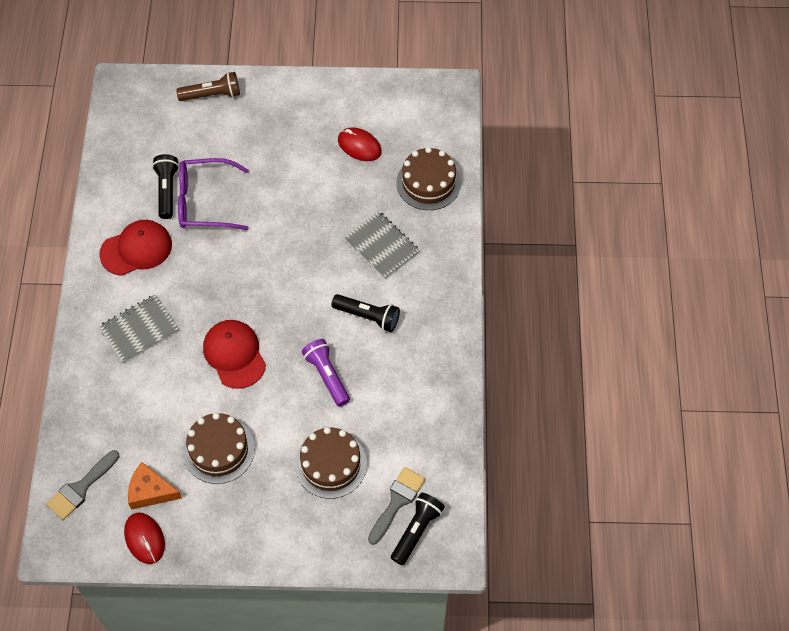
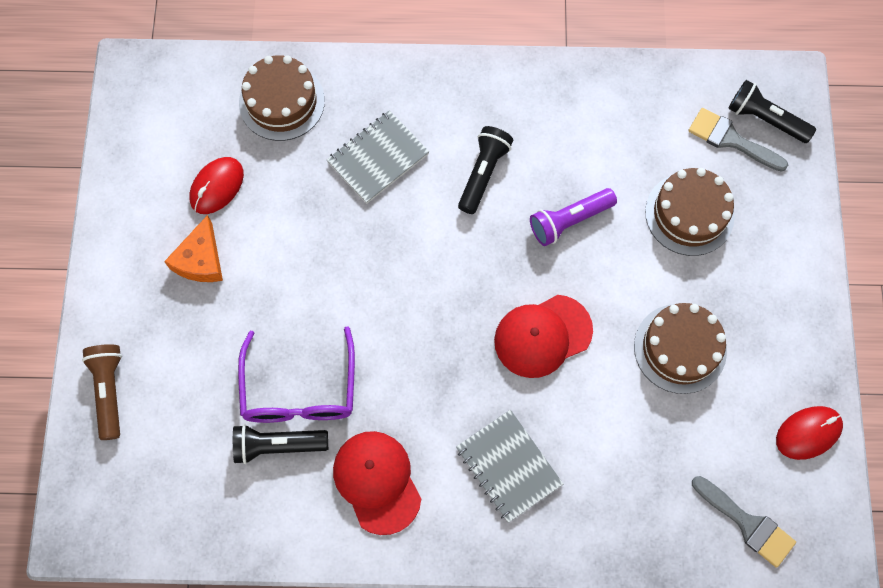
camera: 90 degrees left, 10 degrees up
(150, 491) = (744, 431): orange cheese -> orange cheese (200, 260)

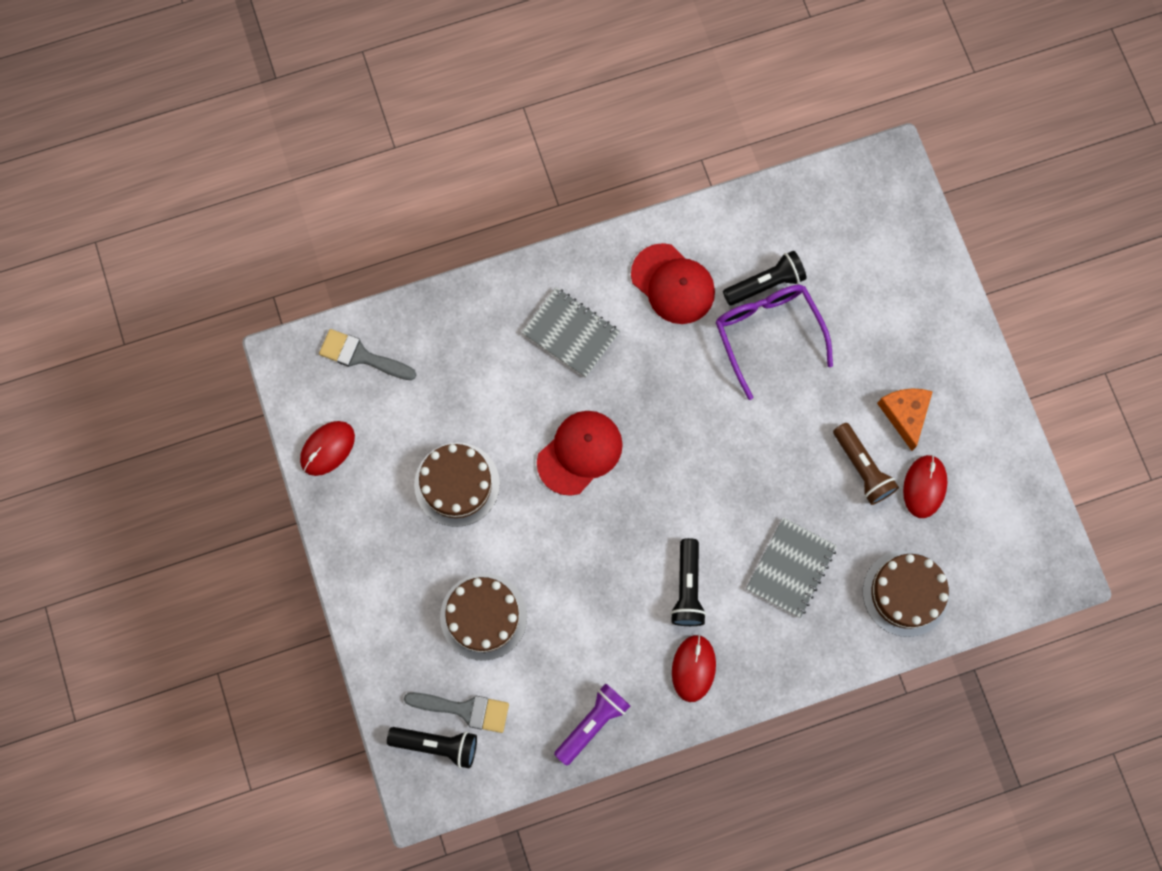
camera: 160 degrees right, 5 degrees up
(109, 391) = (923, 278): brown flashlight -> brown flashlight (862, 468)
(504, 104) = (693, 668): none -> red mouse
(569, 220) = (592, 569): purple flashlight -> purple flashlight (592, 723)

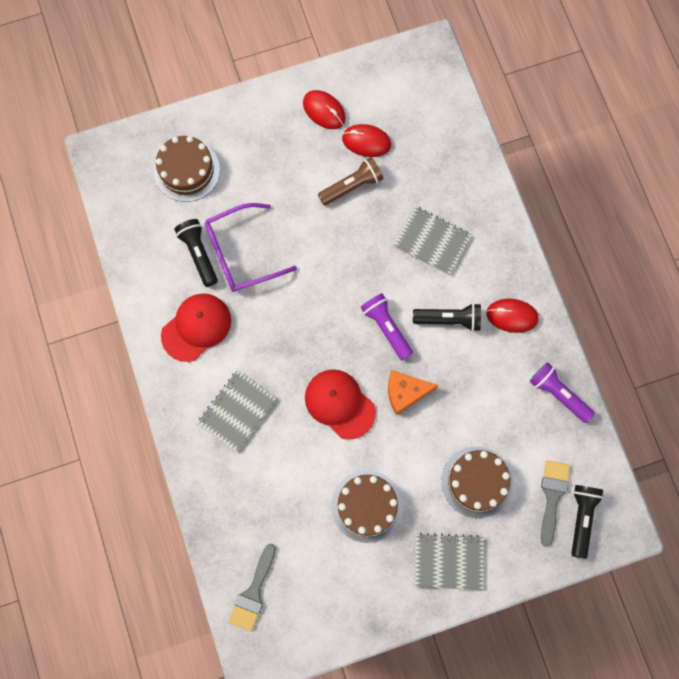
camera: 90 degrees left, 0 degrees up
(327, 448) = (336, 620): red mouse -> red mouse (324, 111)
(390, 579) = (448, 561): none -> grey notebook
(676, 510) = (386, 328): none -> purple flashlight
(905, 414) = (309, 153): orange cheese -> orange cheese (405, 392)
(906, 593) = (449, 159): brown cake -> brown cake (187, 170)

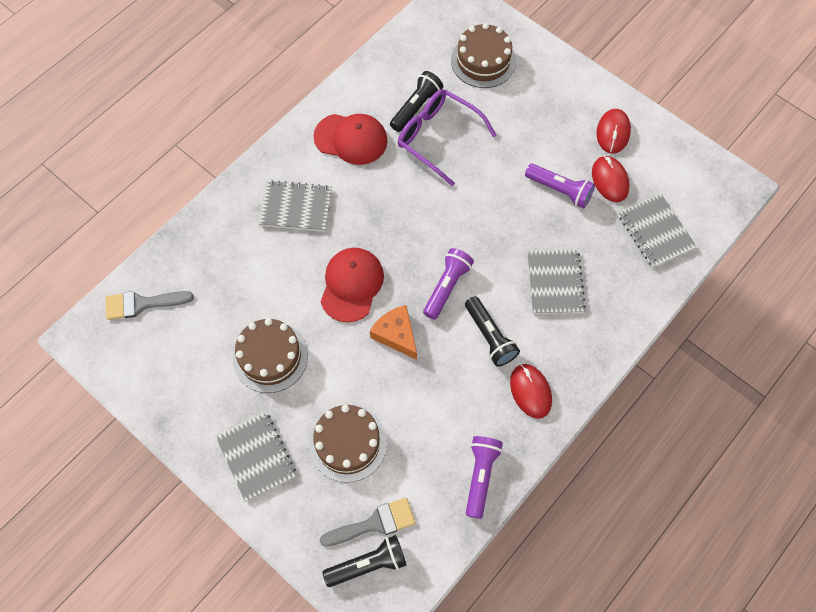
camera: 60 degrees right, 10 degrees down
(352, 186) = (559, 190): brown flashlight -> purple flashlight
(433, 137) = (656, 232): none -> grey notebook

